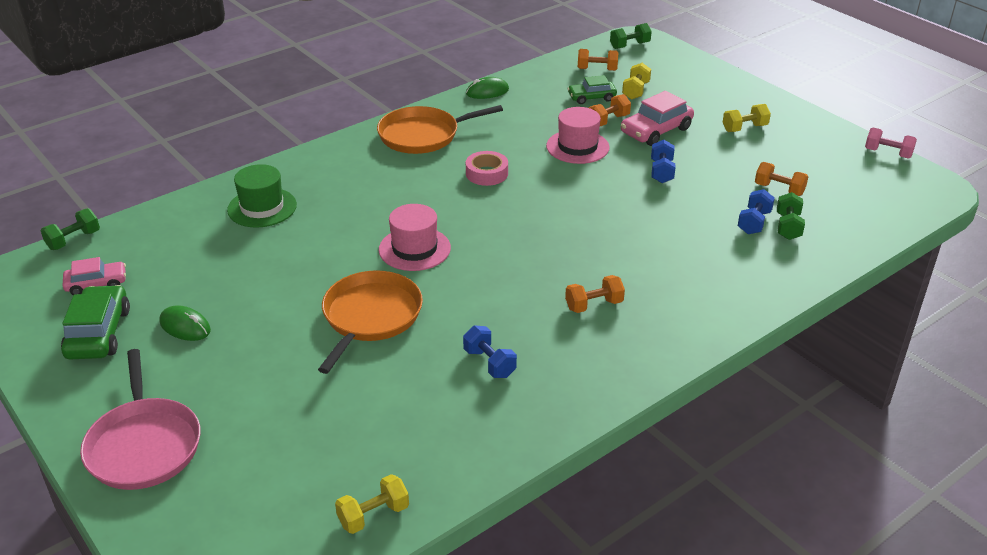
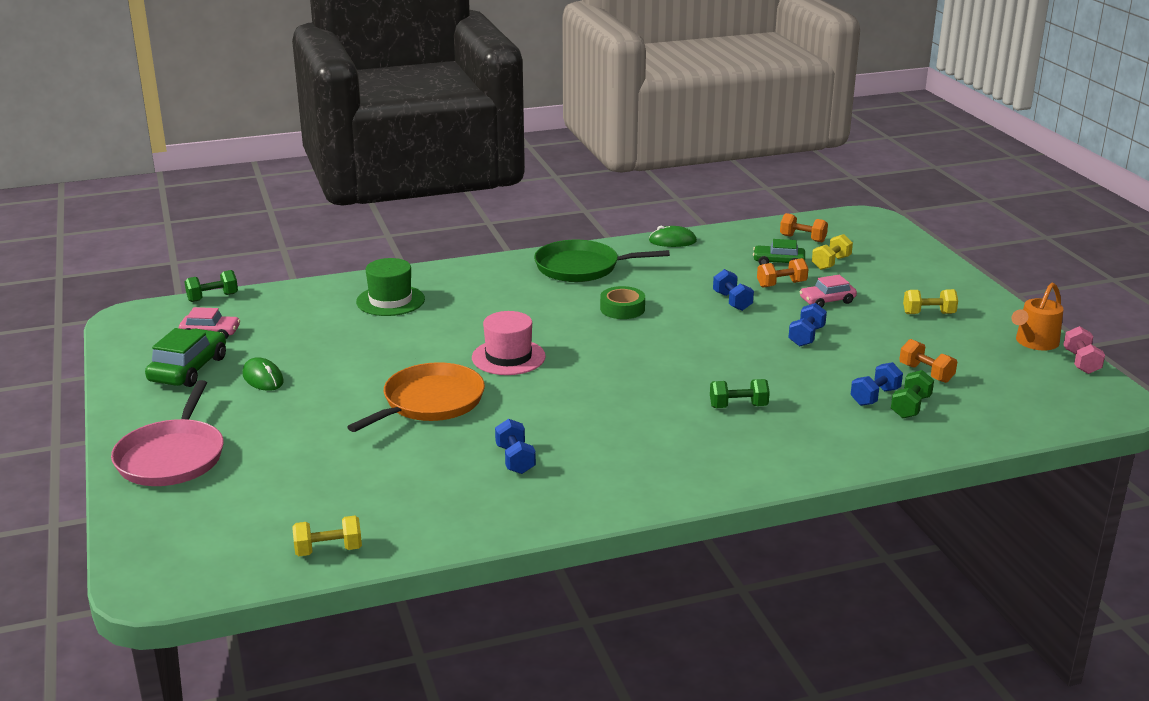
camera: 20 degrees right, 10 degrees down
(423, 135) = (581, 267): orange pan -> green pan
(486, 173) = (622, 309): pink tape -> green tape
(577, 147) = (732, 301): pink hat -> blue dumbbell
(594, 305) = (651, 434): orange dumbbell -> none
(629, 45) = (854, 223): green dumbbell -> green dumbbell (738, 406)
(656, 131) = (827, 301): pink car -> pink car, size x0.64
(842, 141) = (1034, 342): none -> orange watering can
(887, 153) = (1081, 362): pink dumbbell -> pink dumbbell turned 45 degrees clockwise

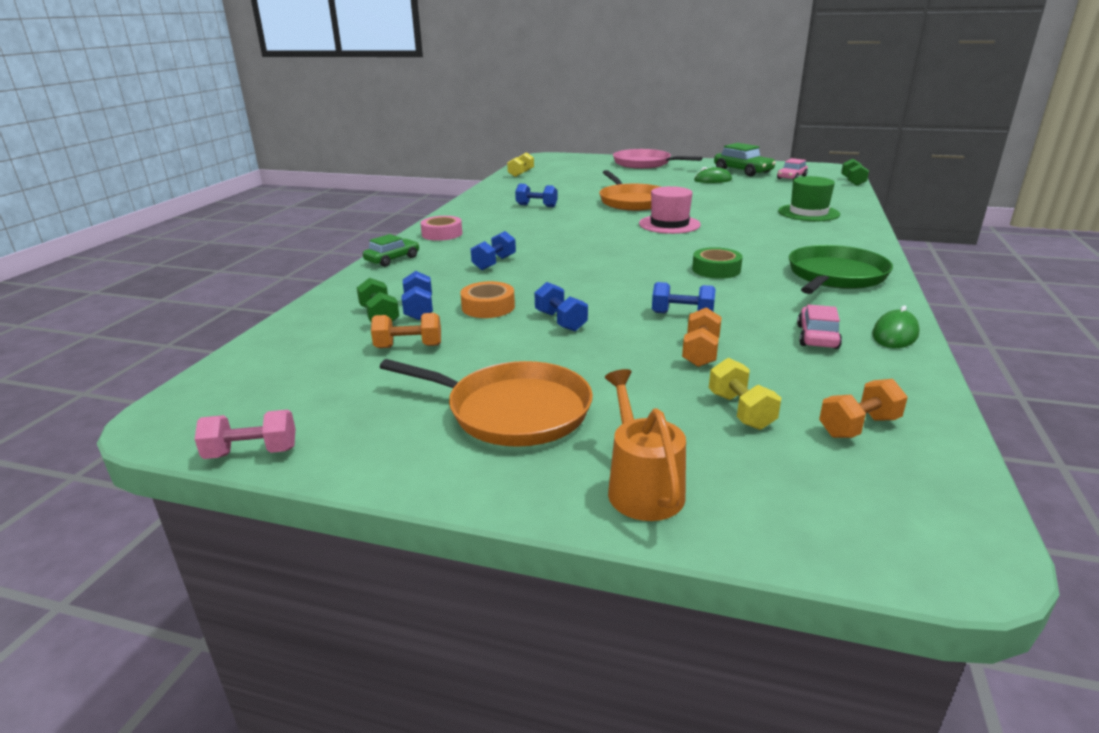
camera: 125 degrees right, 0 degrees up
(698, 476) = (442, 234): none -> pink tape
(738, 406) = (494, 263): green dumbbell -> blue dumbbell
(778, 262) = (774, 375): green car -> green car (392, 259)
(826, 371) = (488, 307): none -> orange tape
(827, 301) = (626, 362): pink car -> pink car (817, 337)
(928, 314) = (512, 411): yellow dumbbell -> orange pan
(1034, 342) = (339, 447): orange watering can -> orange watering can (642, 487)
(1081, 362) = (252, 453): pink dumbbell -> pink dumbbell turned 45 degrees counterclockwise

